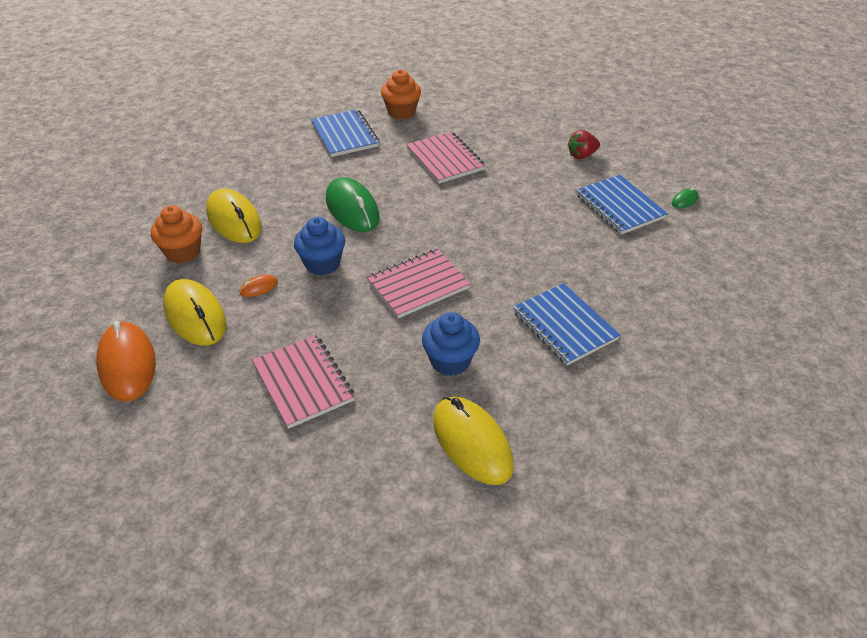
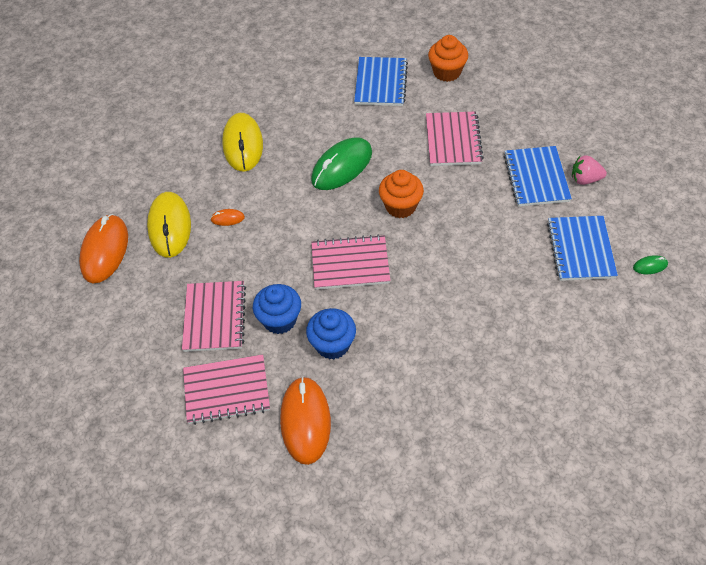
camera: 30 degrees right, 10 degrees up
(183, 252) = (189, 163): orange cupcake -> orange cupcake (400, 206)
(322, 264) = (287, 214): blue cupcake -> blue cupcake (279, 320)
(352, 208) = (342, 166): green mouse -> green mouse turned 45 degrees clockwise
(364, 448) = (226, 391): none -> pink notebook
(472, 442) = (305, 421): yellow mouse -> orange mouse
(564, 326) = (445, 351): blue notebook -> blue notebook (536, 178)
(582, 155) = (585, 179): red strawberry -> pink strawberry

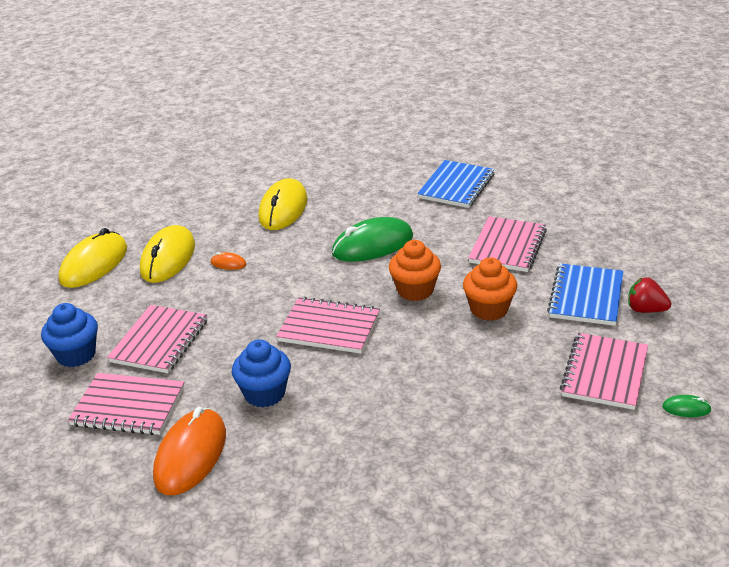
camera: 20 degrees right, 20 degrees down
(105, 251) = (94, 264): orange mouse -> yellow mouse
(279, 320) = (223, 359): blue cupcake -> blue cupcake (76, 355)
(447, 72) = (534, 189): orange cupcake -> orange cupcake (489, 309)
(580, 250) = (604, 373): blue notebook -> pink notebook
(585, 179) = (645, 310): pink strawberry -> red strawberry

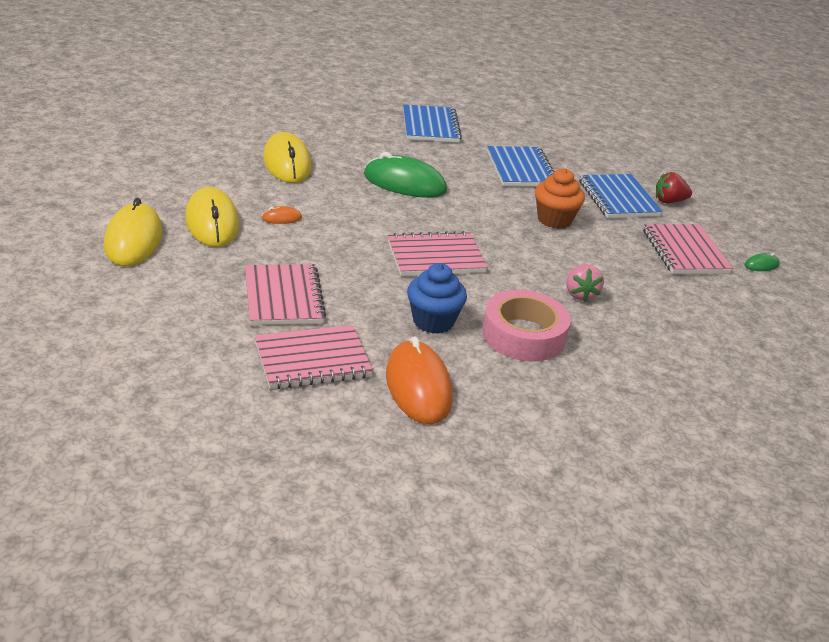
camera: 35 degrees left, 0 degrees up
(76, 355) = (205, 326): blue cupcake -> none
(336, 428) = (523, 335): none -> pink tape
(372, 245) = (405, 183): green mouse -> green mouse turned 75 degrees clockwise
(415, 290) = (479, 214): orange cupcake -> none
(436, 398) = (580, 294): none -> pink strawberry
(508, 246) = (521, 169): pink notebook -> blue notebook

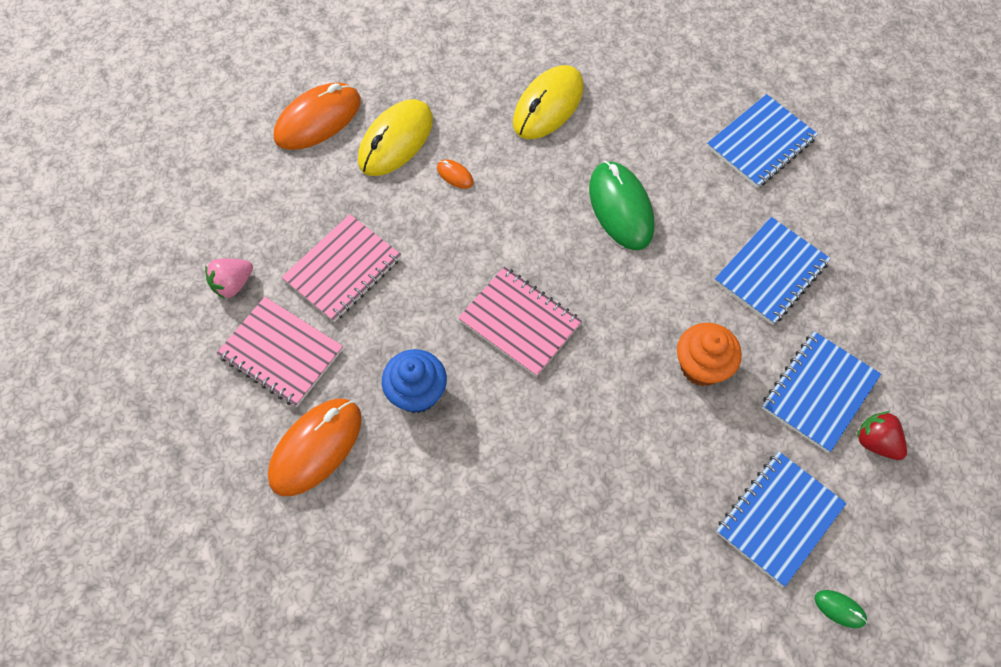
camera: 55 degrees right, 30 degrees up
(133, 240) = (318, 120): yellow mouse -> orange mouse
(523, 335) = (467, 473): pink tape -> none
(580, 294) = (585, 475): pink strawberry -> pink strawberry (233, 284)
(684, 251) = (778, 518): pink notebook -> blue notebook

